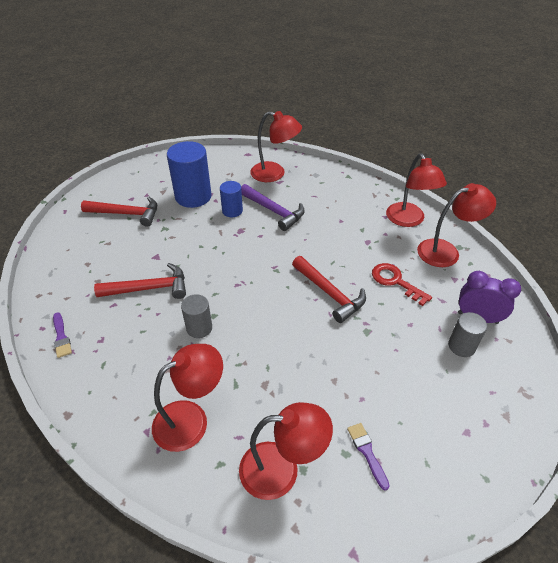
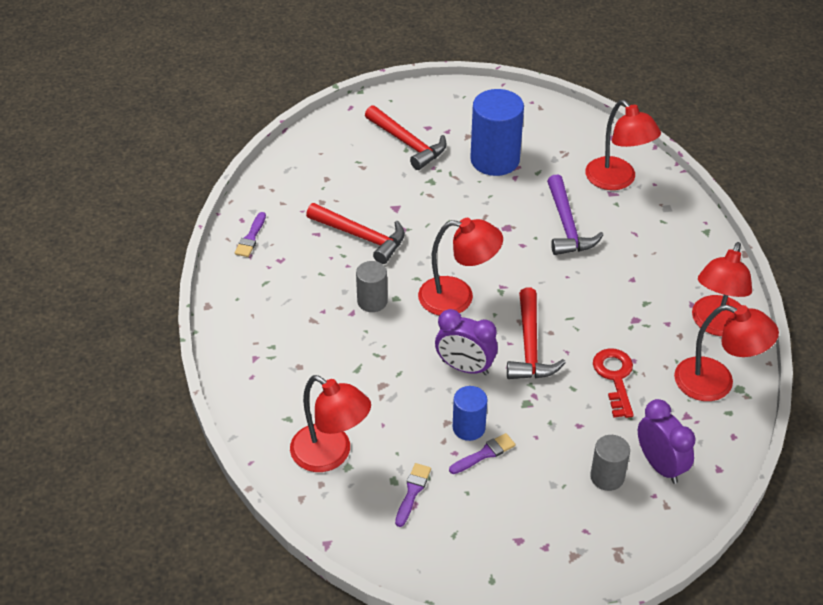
camera: 40 degrees right, 0 degrees up
(191, 419) = (296, 371): red lamp -> red lamp (458, 297)
(232, 211) = (521, 200): blue cylinder -> blue cylinder (469, 428)
(306, 333) = (465, 367): none -> purple clock
(380, 385) = (484, 454): none -> purple brush

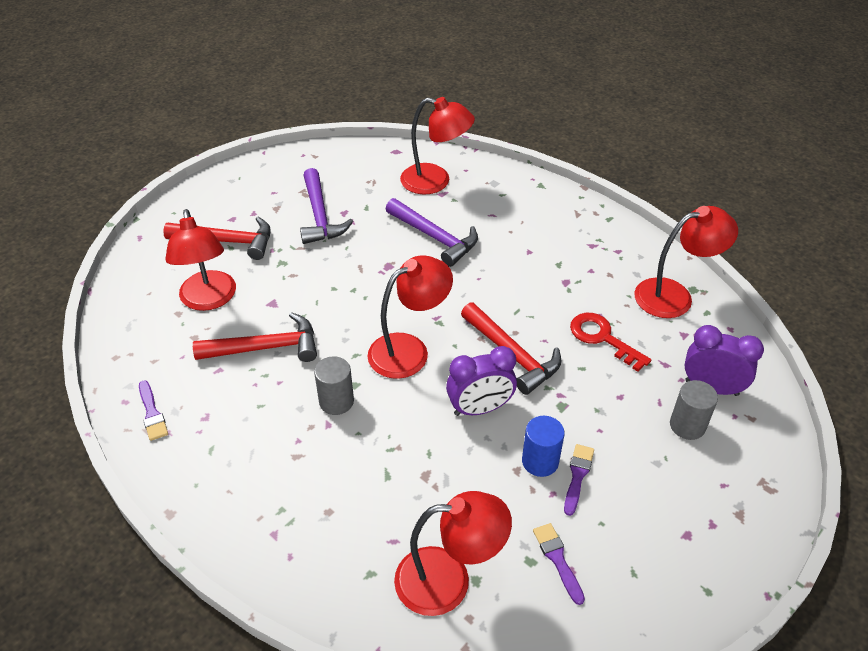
camera: 40 degrees left, 0 degrees up
(495, 160) = (320, 216): blue cylinder -> purple hammer
(716, 325) = (624, 251): red lamp -> red lamp (209, 300)

